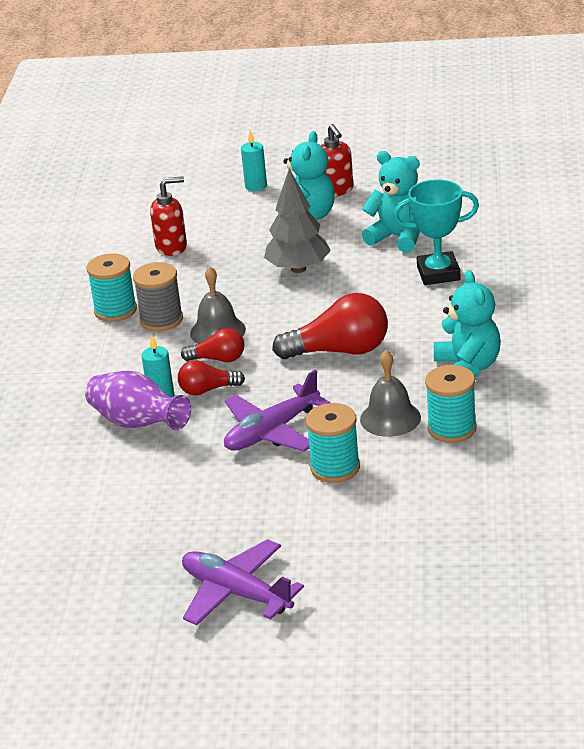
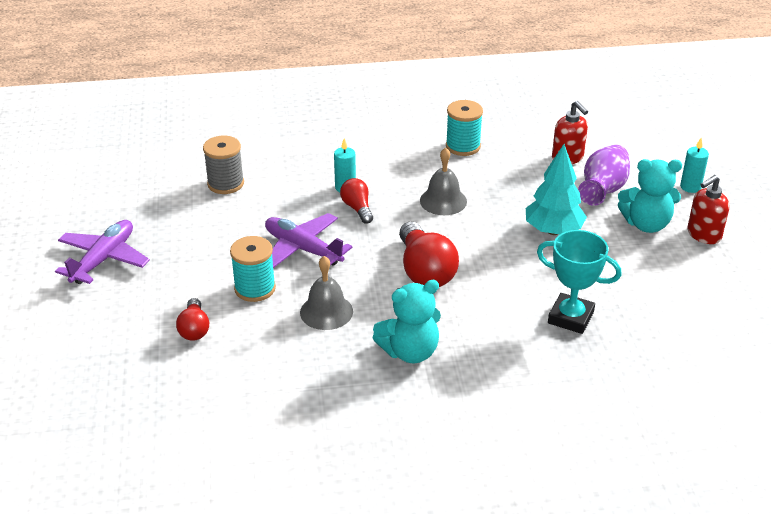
camera: 75 degrees right, 5 degrees up
(138, 423) = (309, 182): purple vase -> purple vase (602, 190)
(161, 320) = (454, 170): grey spool -> grey spool (225, 184)
(218, 359) = (402, 207): red light bulb -> red light bulb (194, 329)
(298, 269) = (553, 230): grey tree -> turquoise tree
(398, 237) = (629, 284): turquoise teddy bear -> none
(438, 273) = (570, 317): turquoise trophy -> turquoise trophy turned 45 degrees counterclockwise
(452, 428) = (313, 350): turquoise spool -> none

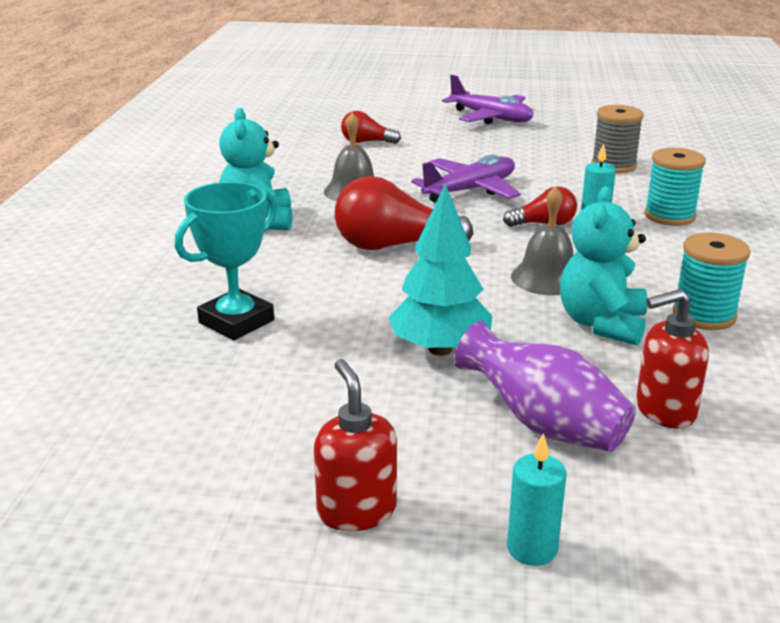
camera: 105 degrees right, 10 degrees down
(255, 288) = (412, 166): turquoise spool -> turquoise spool (669, 216)
(646, 224) = (420, 447): turquoise teddy bear -> turquoise teddy bear (602, 324)

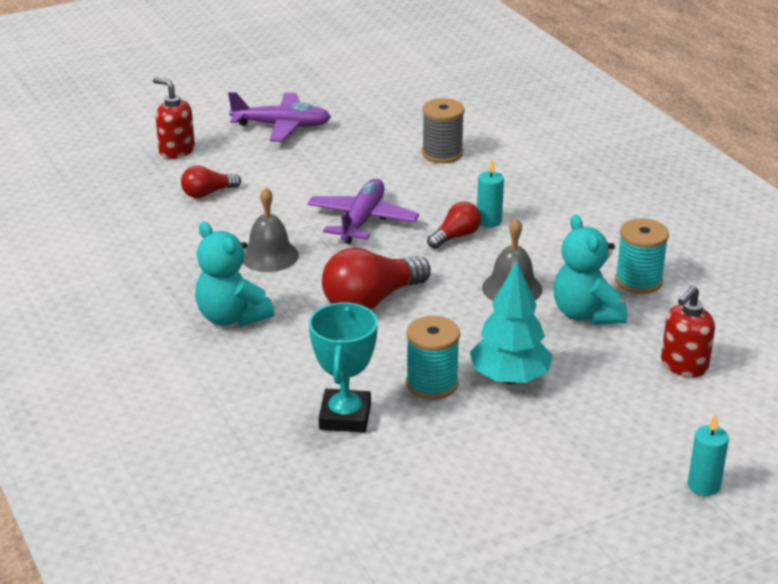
camera: 35 degrees left, 5 degrees up
(356, 510) = (592, 510): red soap dispenser -> red soap dispenser (176, 151)
(543, 424) = (630, 406): purple vase -> none
(669, 216) = (533, 195): turquoise spool -> turquoise spool (432, 384)

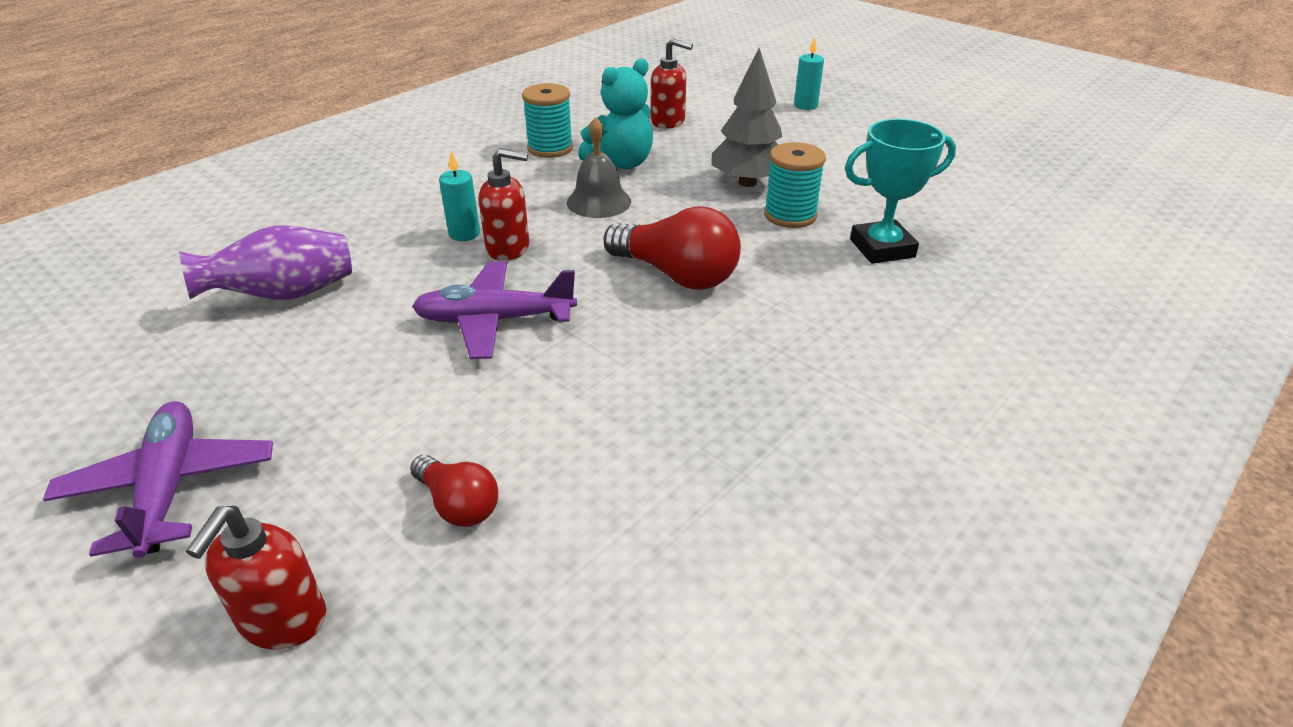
camera: 110 degrees left, 5 degrees up
(232, 317) = (784, 367): turquoise teddy bear -> none
(269, 255) = (622, 376): grey bell -> none
(442, 153) = (284, 295): grey spool -> purple vase
(455, 236) = (508, 248): red light bulb -> red soap dispenser
(509, 378) = (747, 182): turquoise tree -> grey tree

